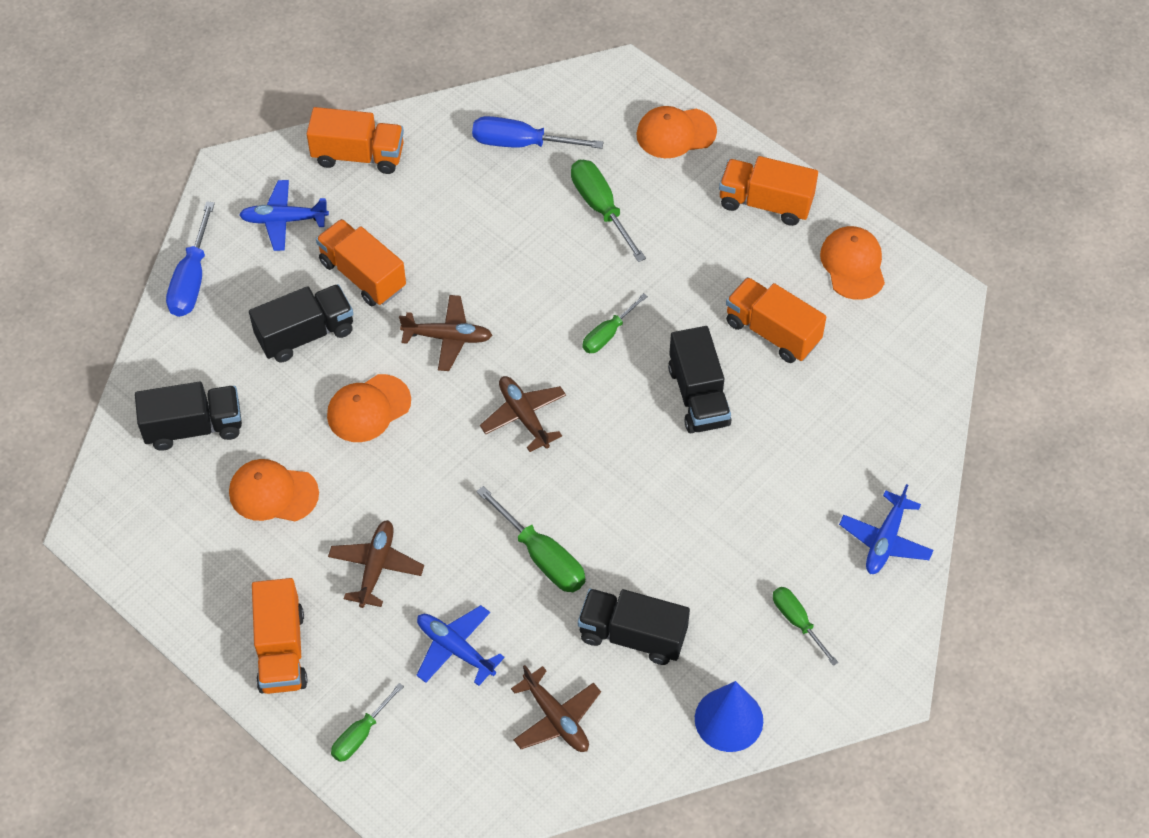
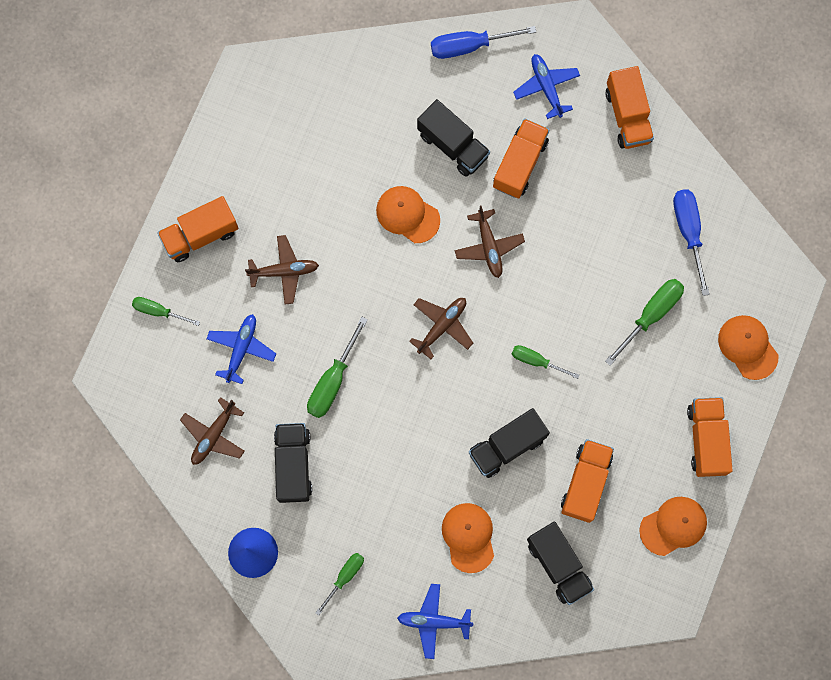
camera: 70 degrees right, 20 degrees up
(194, 427) = (348, 103): black truck -> black truck (558, 565)
(273, 493) = (316, 178): orange cap -> orange cap (468, 537)

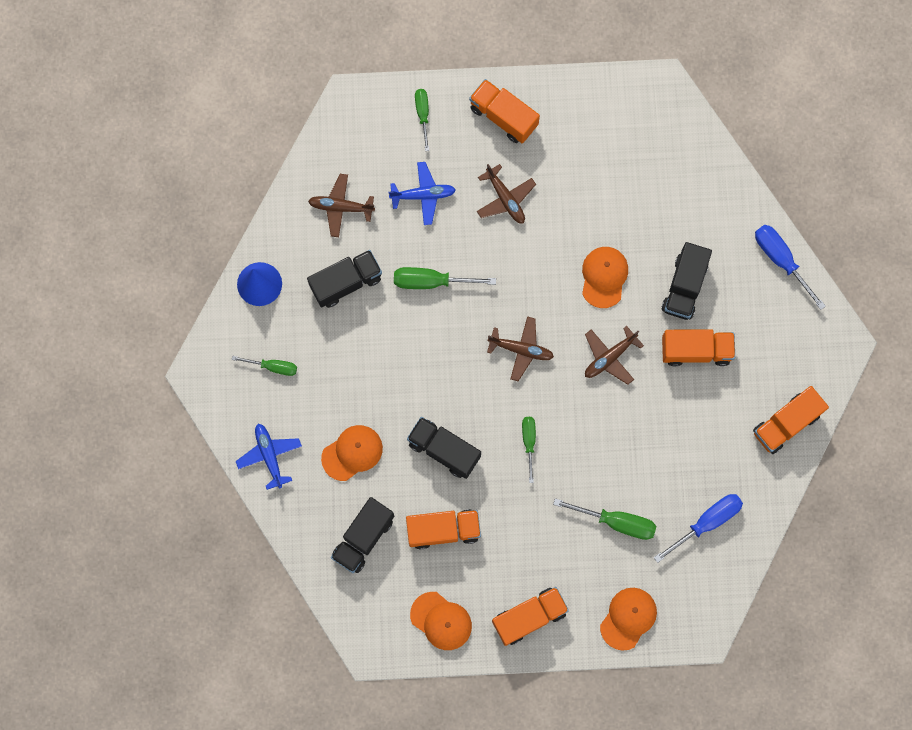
camera: 65 degrees right, 0 degrees up
(546, 87) = (776, 342): blue plane -> none

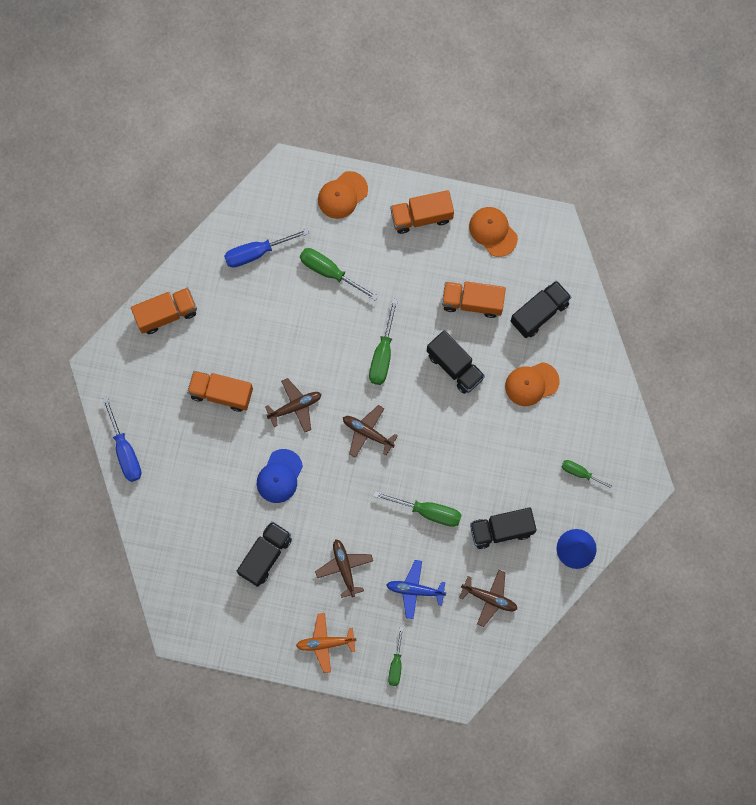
camera: 165 degrees left, 0 degrees up
(269, 456) = (601, 399): blue plane -> none
(503, 116) = (325, 643): orange truck -> orange plane
(529, 441) = (382, 355): green screwdriver -> green screwdriver, size x1.56
(604, 277) = (279, 476): orange cap -> blue cap
(684, 287) = (214, 450): black truck -> black truck (265, 555)

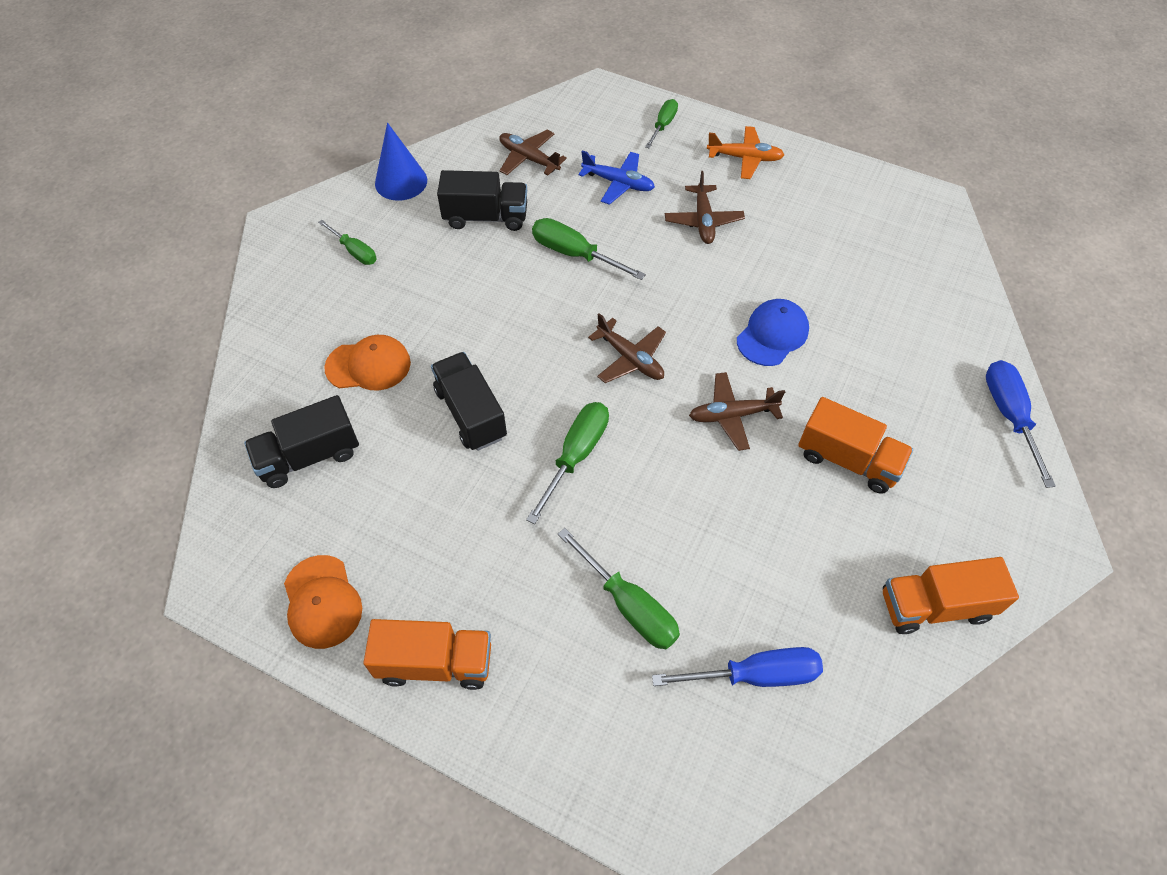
camera: 165 degrees left, 20 degrees down
(265, 555) = (807, 253): black truck -> none
(342, 195) = (568, 745): orange cap -> none
(472, 302) = (406, 497): orange truck -> none

